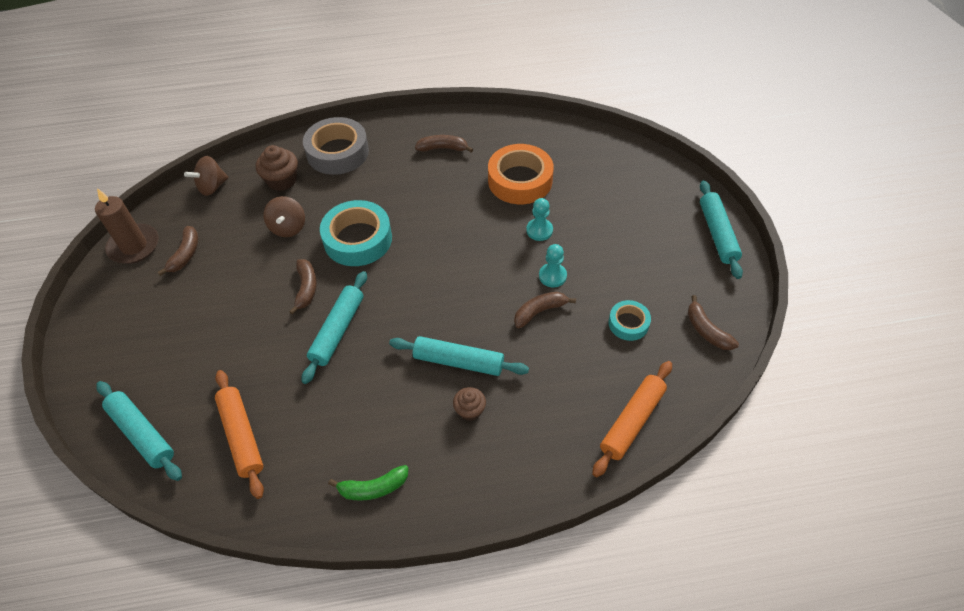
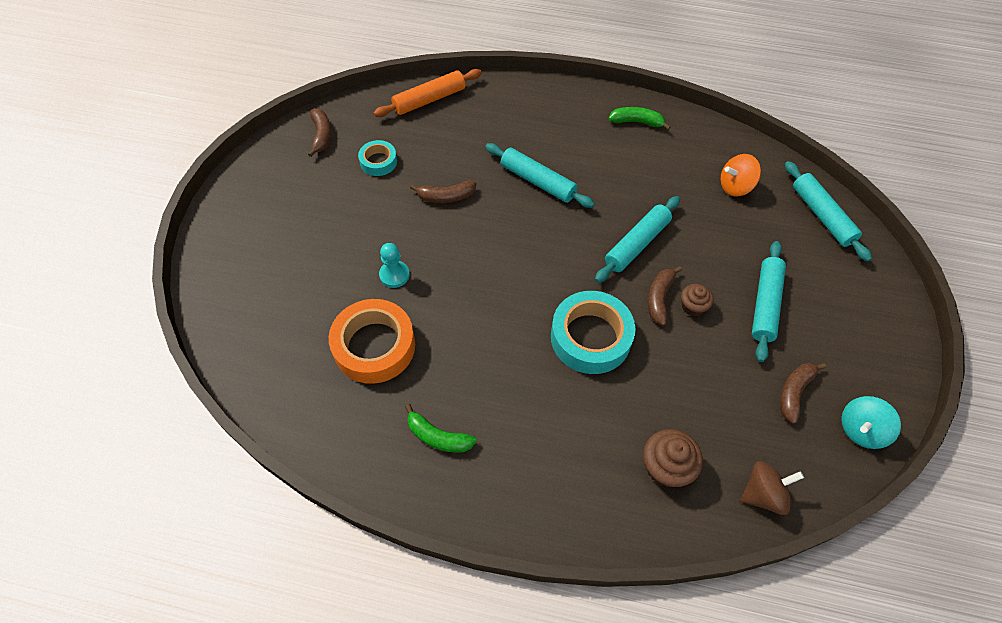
camera: 160 degrees left, 5 degrees up
(134, 246) = (860, 430): brown candle -> turquoise spinning top
(241, 436) = (735, 186): orange rolling pin -> orange spinning top
(288, 227) = (668, 385): brown spinning top -> none
(337, 152) = (580, 489): grey tape -> none
(443, 148) = (438, 436): brown banana -> green banana
(470, 410) = (545, 145): brown cupcake -> brown cupcake (692, 306)
(552, 276) = (413, 224): turquoise pawn -> none
(717, 234) = (231, 208): turquoise rolling pin -> turquoise rolling pin (765, 304)

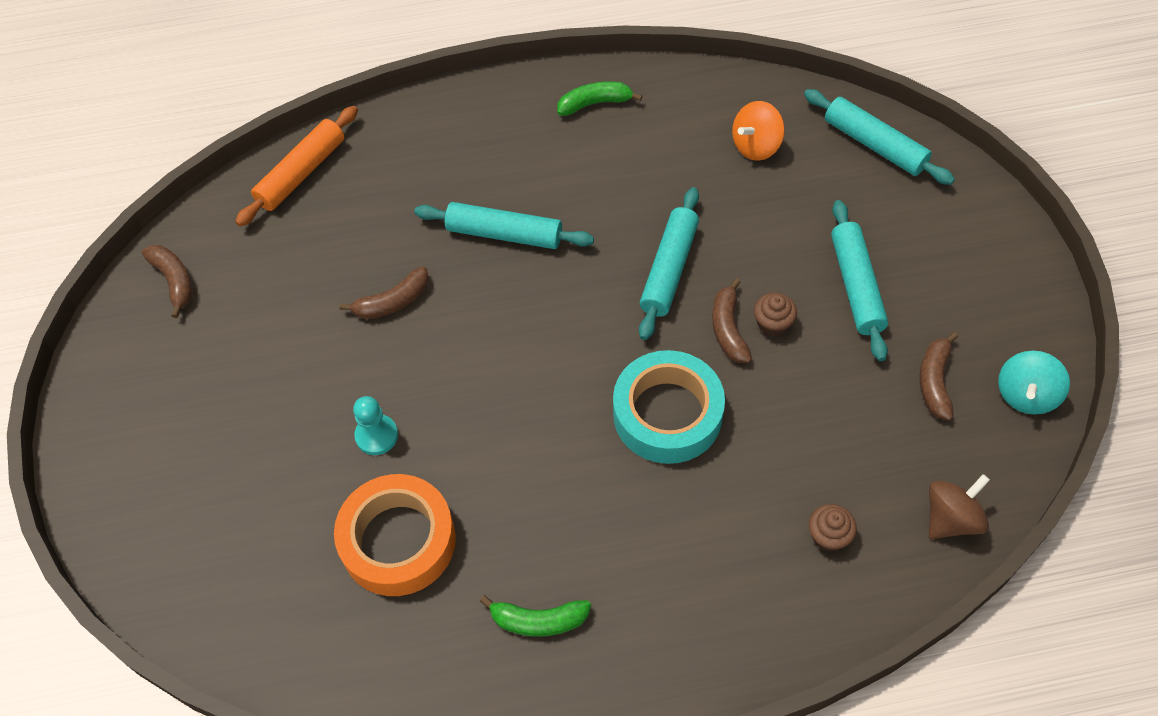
camera: 20 degrees left, 0 degrees up
(378, 162) = (275, 288): turquoise tape -> none
(666, 467) = (828, 536): brown cupcake -> brown cupcake, size x0.63

